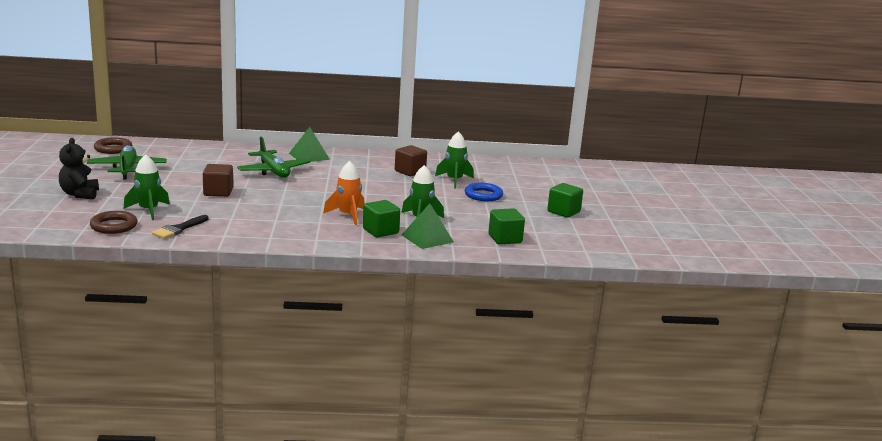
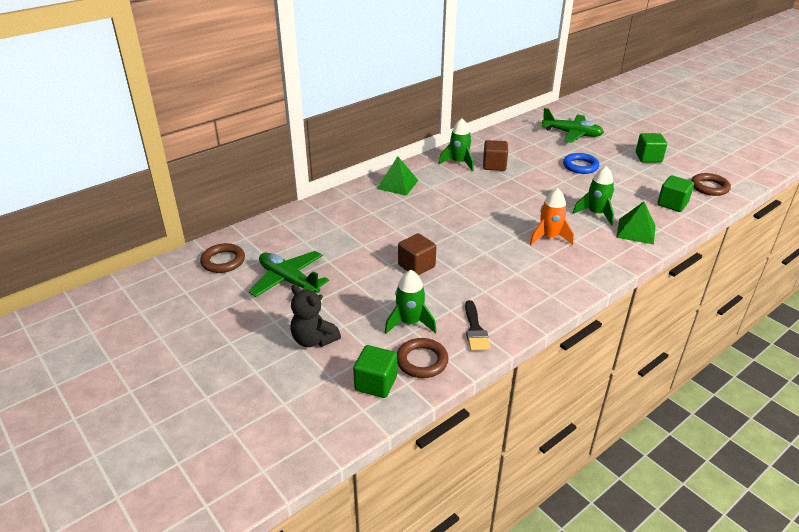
camera: 35 degrees left, 15 degrees up
(273, 171) = (407, 216): green plane -> green plane (572, 134)
(380, 231) = (599, 241): green cube -> green cube (376, 383)
(454, 180) = (536, 160): green rocket -> green rocket (459, 163)
(572, 244) = (709, 187): none -> brown ring

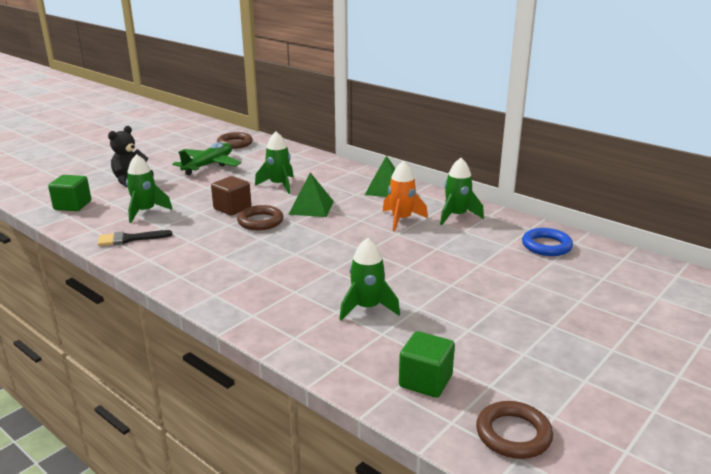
camera: 80 degrees right, 10 degrees down
(367, 237) = (279, 185): none -> green rocket
(422, 361) = (93, 220): brown ring -> brown ring (260, 221)
(494, 165) = (464, 236): brown cube -> none
(549, 237) = (298, 274): orange rocket -> orange rocket (401, 219)
(572, 134) = (617, 292): green plane -> none
(580, 166) = (506, 298): blue ring -> blue ring (546, 246)
(636, 231) = (329, 339): green pyramid -> green pyramid (311, 207)
(648, 158) = (588, 367): green cube -> none

